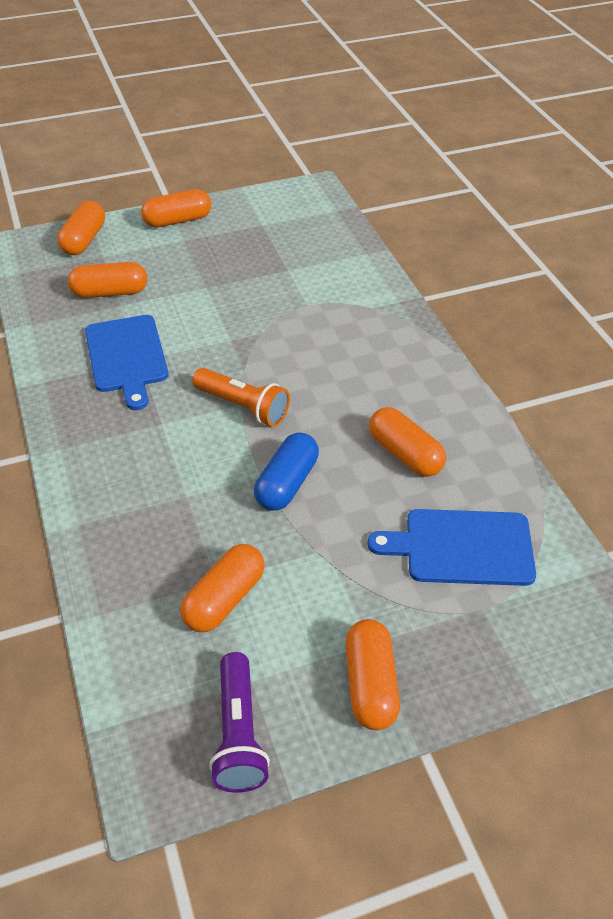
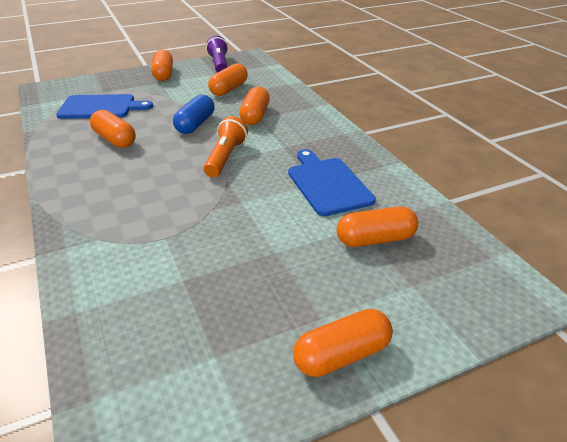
camera: 175 degrees right, 10 degrees down
(84, 240) = (452, 309): orange capsule -> orange capsule (255, 116)
(243, 407) = (226, 158): orange flashlight -> orange flashlight turned 75 degrees clockwise

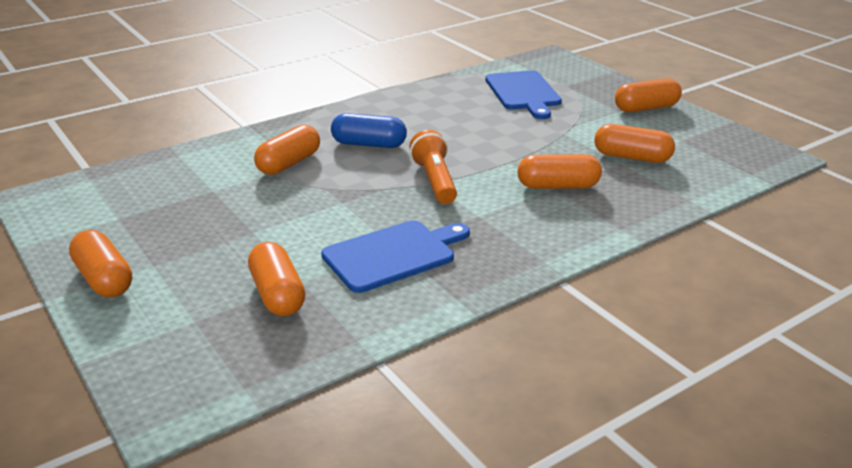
camera: 80 degrees right, 5 degrees down
(115, 139) = (451, 115): orange capsule -> orange capsule (289, 163)
(195, 124) = (510, 151): blue capsule -> blue capsule (369, 144)
(219, 64) = (717, 138): purple flashlight -> none
(226, 158) = (435, 181): orange flashlight -> orange flashlight turned 105 degrees counterclockwise

